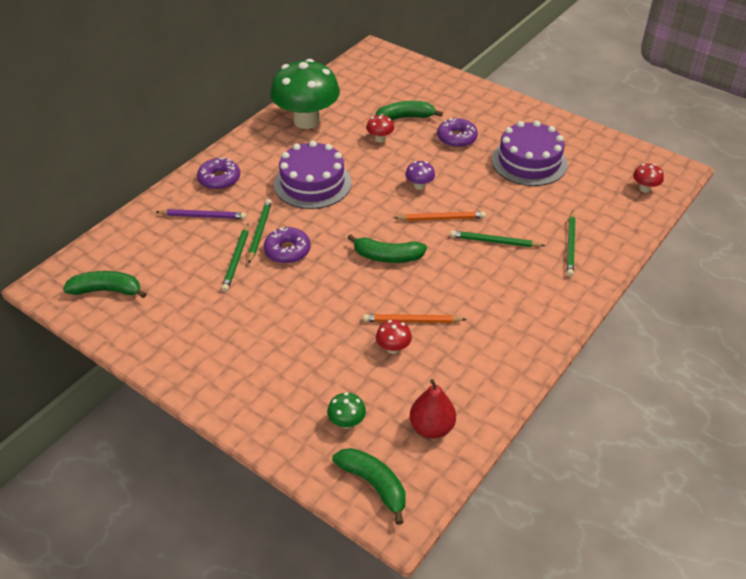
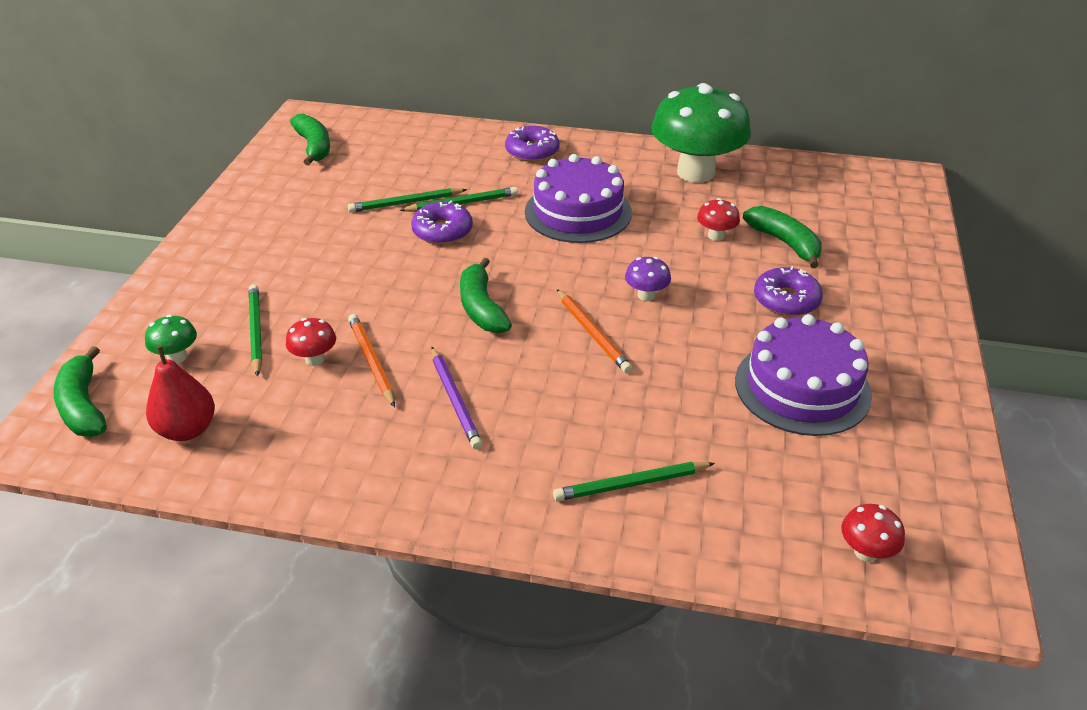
camera: 65 degrees right, 5 degrees down
(203, 216) = (462, 161): purple pencil -> purple pencil (455, 400)
(374, 485) = (83, 406): green banana -> green banana turned 135 degrees clockwise
(494, 241) = (580, 397): green pencil -> green pencil (256, 331)

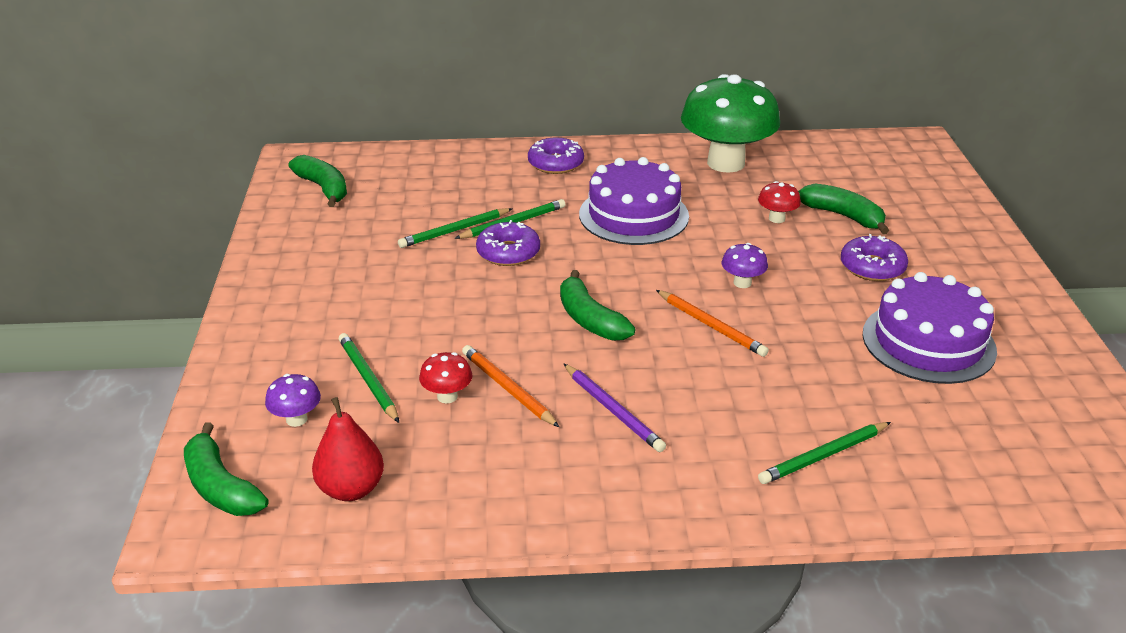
camera: 15 degrees left, 5 degrees down
(177, 357) = (296, 419): green mushroom -> purple mushroom
(866, 552) = (1059, 474): red mushroom -> none

